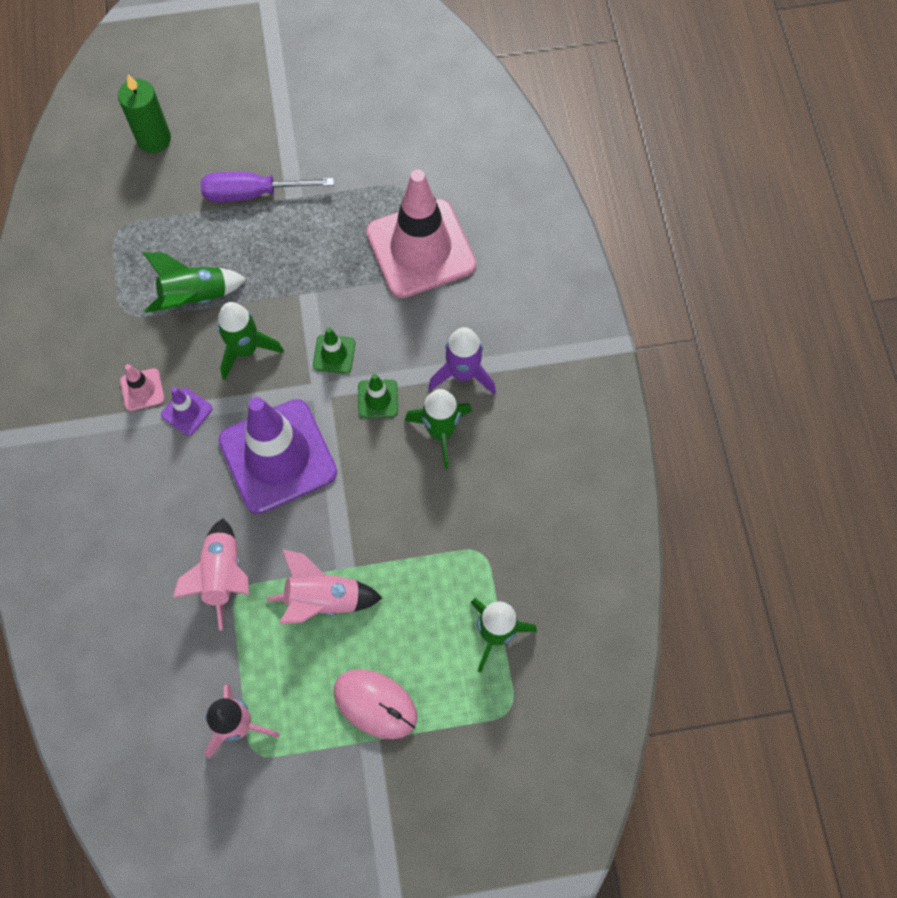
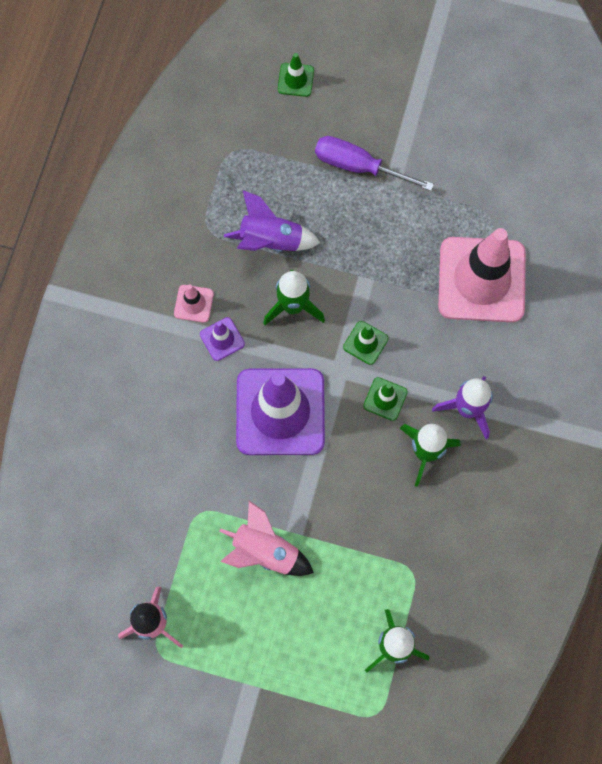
camera: 25 degrees right, 5 degrees up
(154, 139) = (295, 80): green candle -> green traffic cone
(195, 297) = (271, 240): green rocket -> purple rocket
(223, 576) = (193, 493): pink rocket -> none
(375, 704) = (269, 657): pink mouse -> none

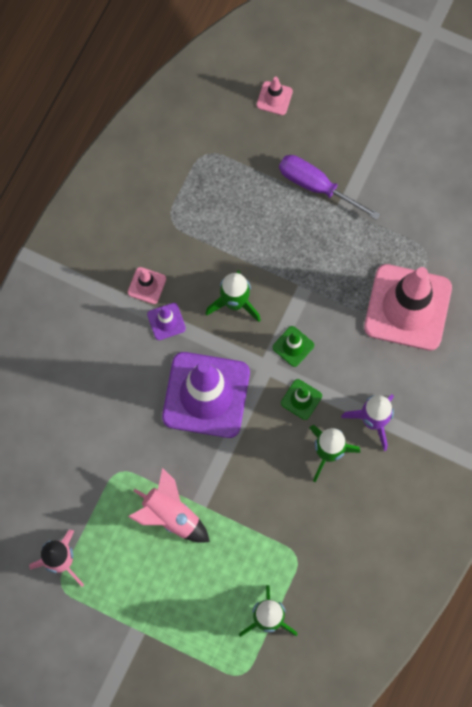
camera: 10 degrees right, 0 degrees up
(271, 240) = (225, 240): purple rocket -> none
(295, 80) = (274, 98): green traffic cone -> pink traffic cone

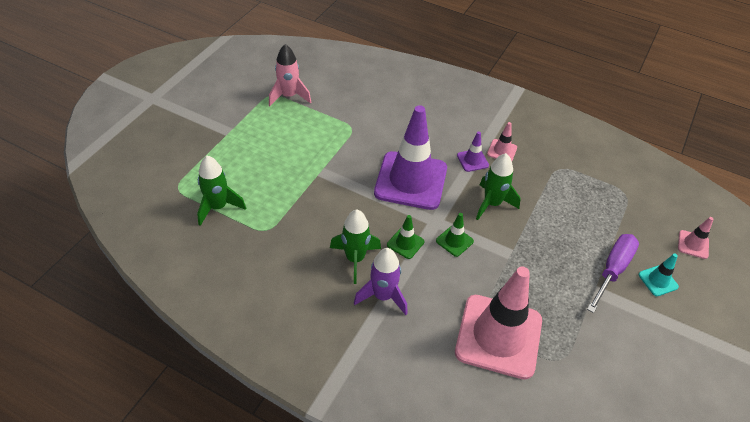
camera: 90 degrees right, 25 degrees down
(170, 515) = (313, 154): pink rocket -> none
(325, 144) = (658, 281): none -> turquoise traffic cone

